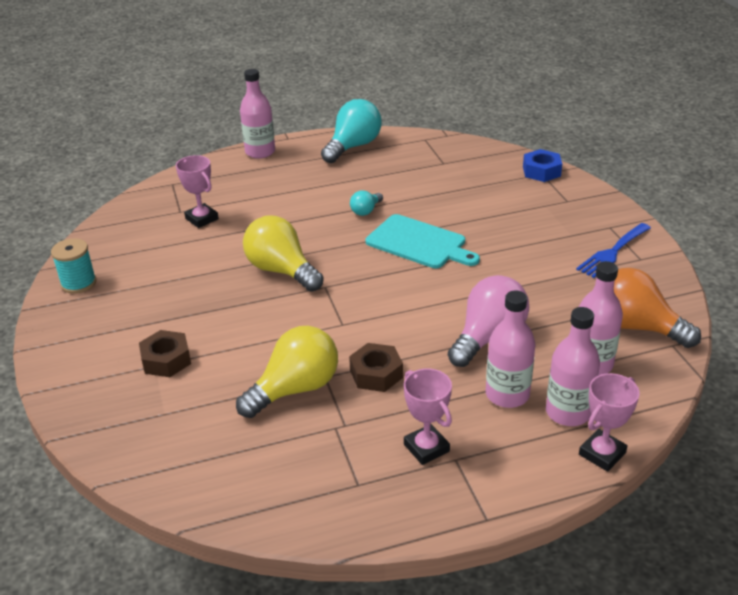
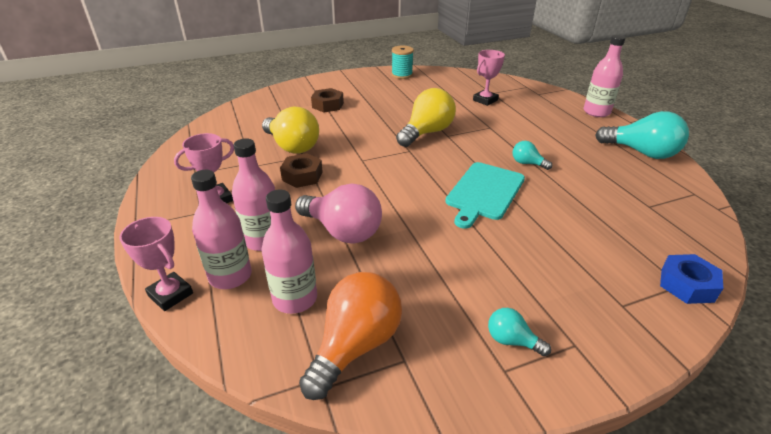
camera: 85 degrees right, 0 degrees up
(612, 252) = (512, 341): blue fork -> turquoise light bulb

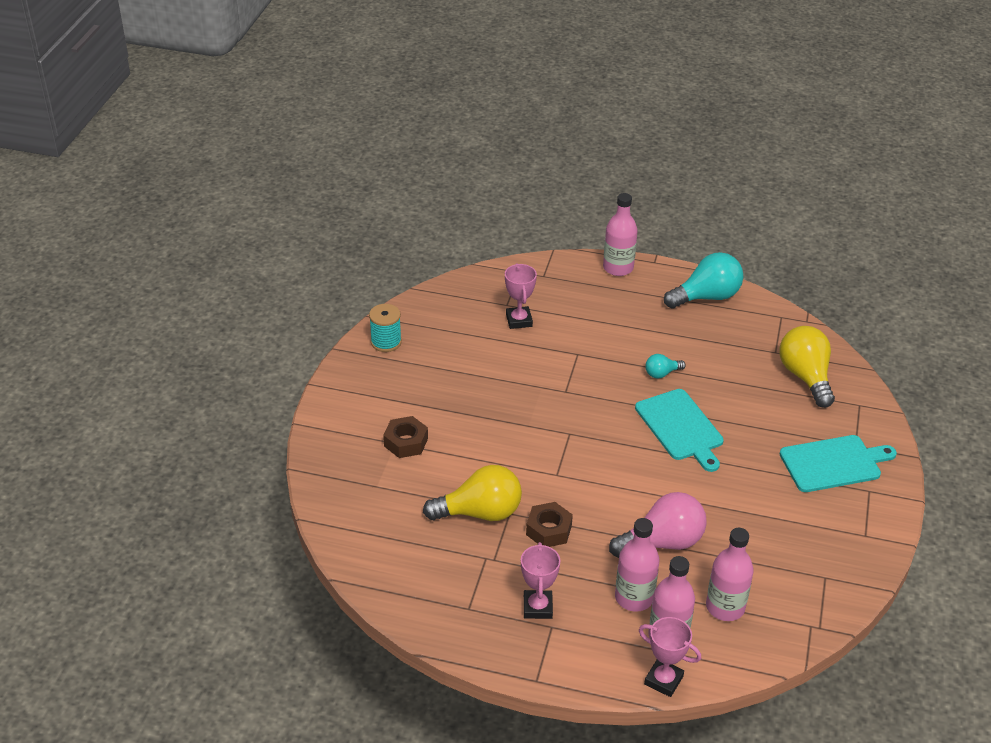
camera: 55 degrees left, 5 degrees up
(170, 294) = (663, 680): pink trophy -> pink trophy turned 45 degrees clockwise
(355, 345) = (796, 595): orange light bulb -> none
(427, 133) = (546, 402): yellow light bulb -> yellow light bulb (805, 377)
(512, 341) = (846, 517): turquoise light bulb -> none
(574, 299) = (833, 463): none -> turquoise cutting board
(687, 285) = (861, 402): blue nut -> none

